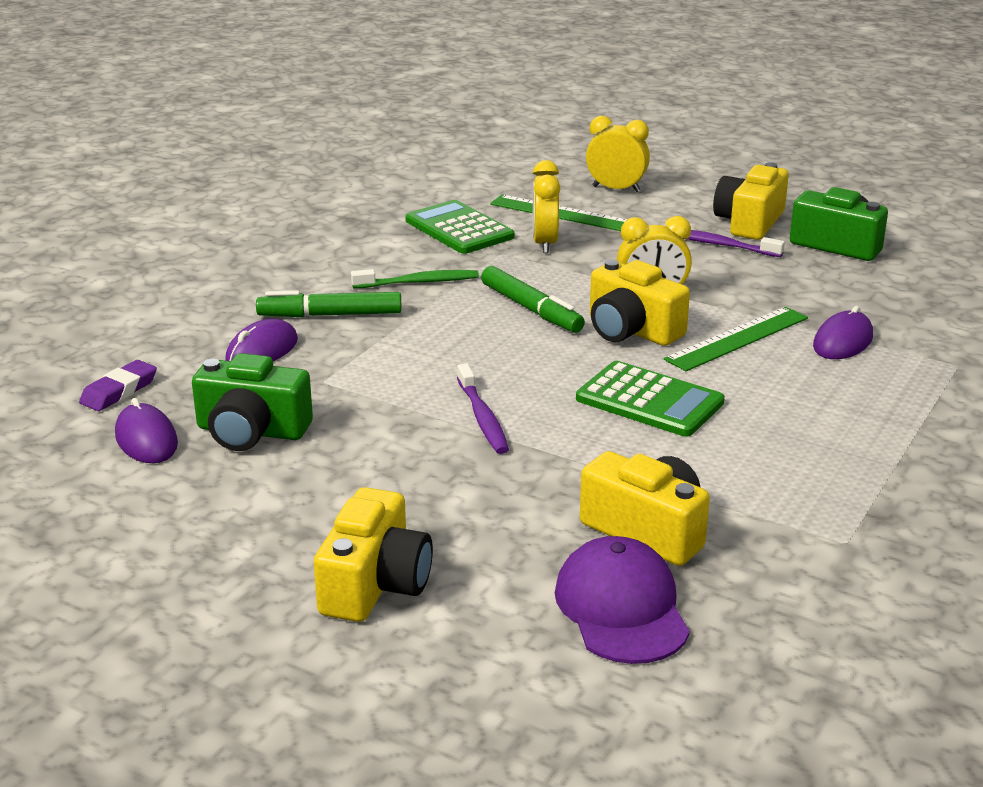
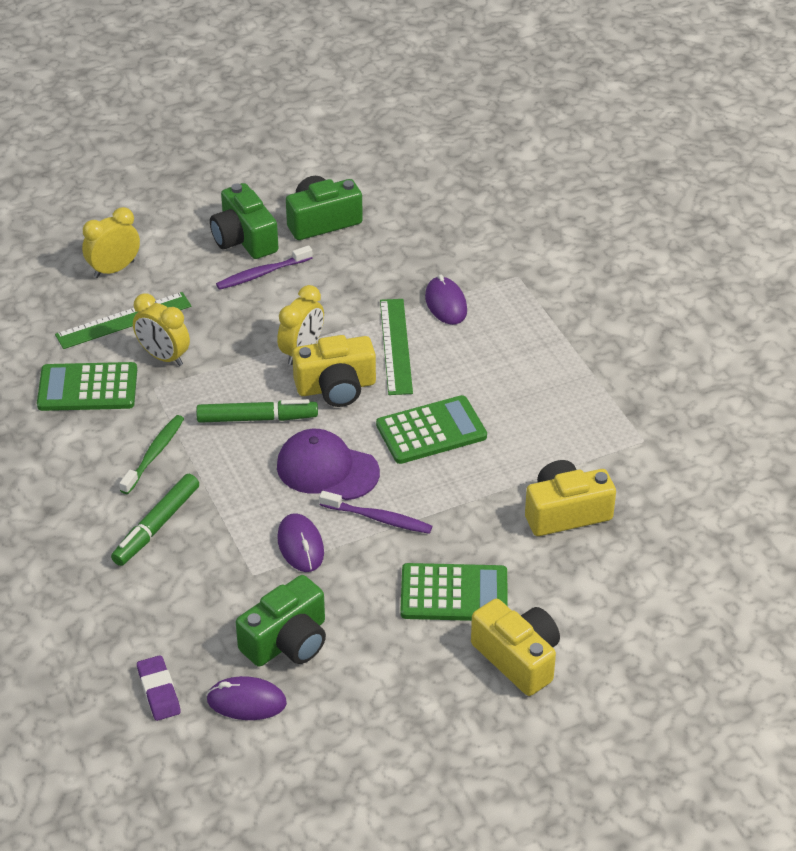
camera: 55 degrees left, 15 degrees up
(262, 351) = (175, 587): purple mouse -> purple mouse (300, 545)
(428, 503) = (454, 594): none -> green calculator
(621, 608) = (626, 564): purple cap -> purple cap (327, 469)
(749, 222) = (244, 239): yellow camera -> green camera

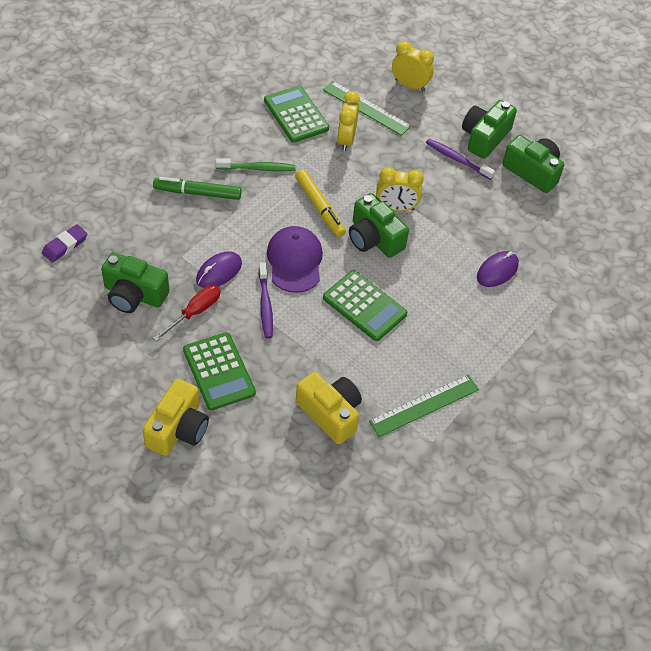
camera: 60 degrees right, 10 degrees up
(246, 702) = (75, 292): purple mouse -> none
(257, 418) = (319, 207): green marker -> yellow marker
(336, 387) = (374, 238): yellow camera -> green camera
(351, 589) = (194, 312): none -> red screwdriver
(395, 346) = (435, 257): green ruler -> green ruler (424, 405)

